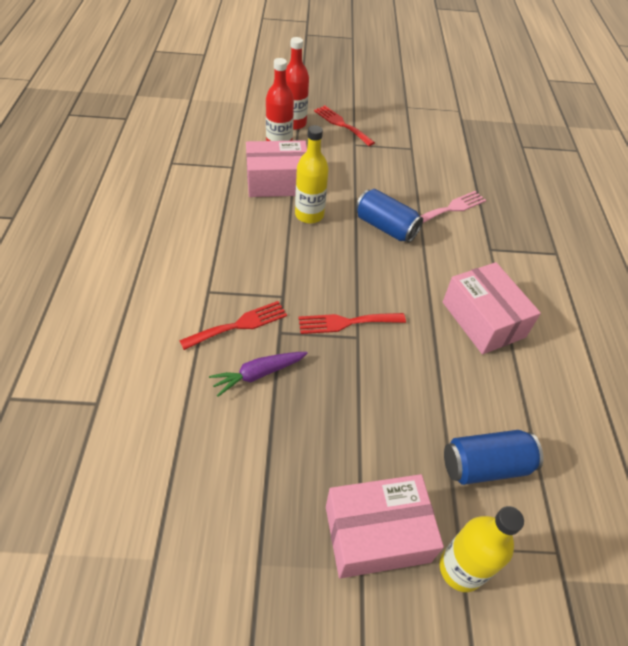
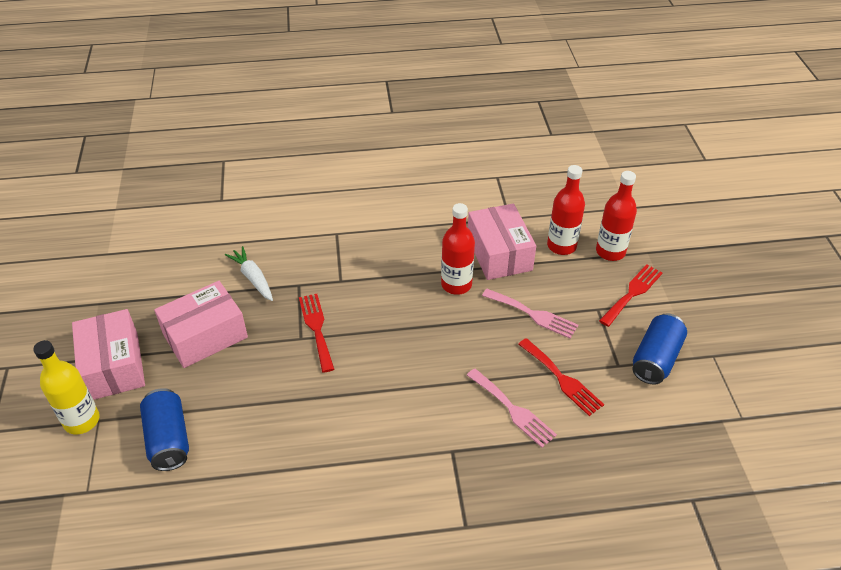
camera: 85 degrees right, 5 degrees down
(239, 325) = (302, 258): red fork -> red fork (562, 379)
(258, 374) = (253, 278): purple carrot -> white carrot
(309, 215) = (456, 284): yellow bottle -> red bottle
(354, 177) = (533, 314): none -> pink fork
(385, 227) = (458, 349): blue can -> blue can (655, 359)
(483, 319) = (339, 441): pink box -> pink box (205, 335)

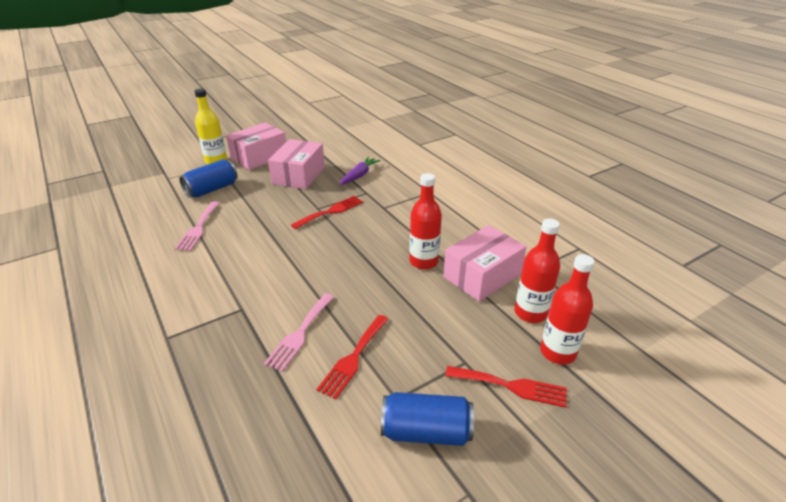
camera: 65 degrees right, 10 degrees down
(205, 335) = (299, 175): pink box -> pink box turned 75 degrees clockwise
(253, 278) = (359, 175): white carrot -> purple carrot
(533, 314) = (423, 317): pink fork -> pink fork (198, 228)

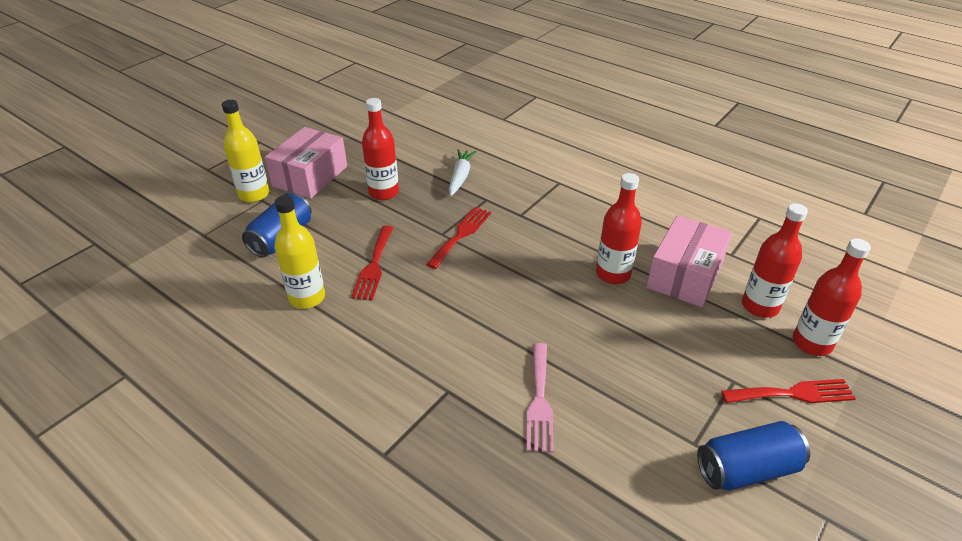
camera: 20 degrees left, 5 degrees up
(198, 228) = (307, 298): pink fork -> yellow bottle
(299, 175) = (384, 192): pink box -> red bottle
(353, 358) = (618, 412): red fork -> red fork (374, 266)
(359, 175) = (460, 177): purple carrot -> white carrot

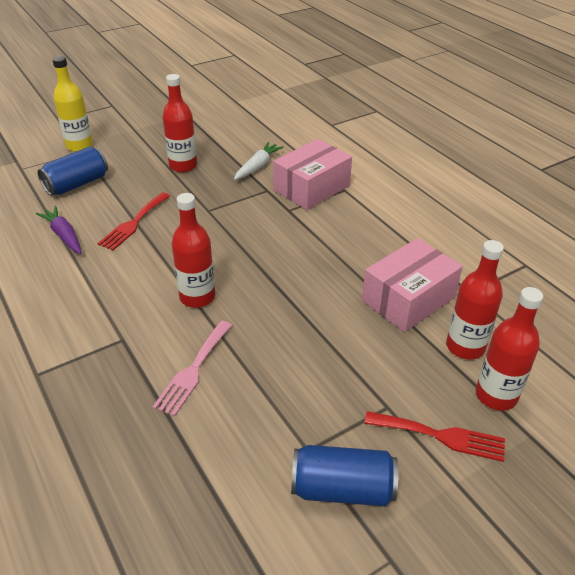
camera: 20 degrees right, 0 degrees up
(307, 298) = (64, 235): yellow bottle -> purple carrot
(310, 176) = (133, 140): pink box -> pink box (312, 188)
(461, 235) = (224, 215): red fork -> none
(613, 274) = (338, 281): red bottle -> red bottle (197, 297)

